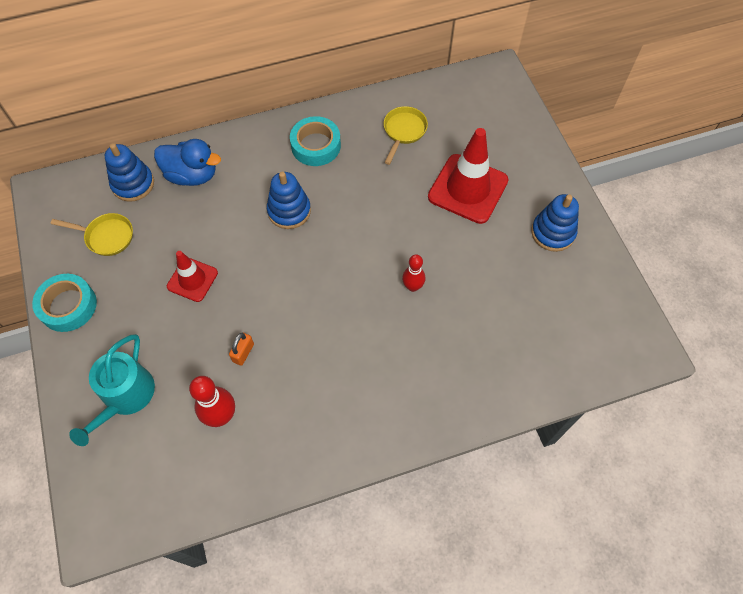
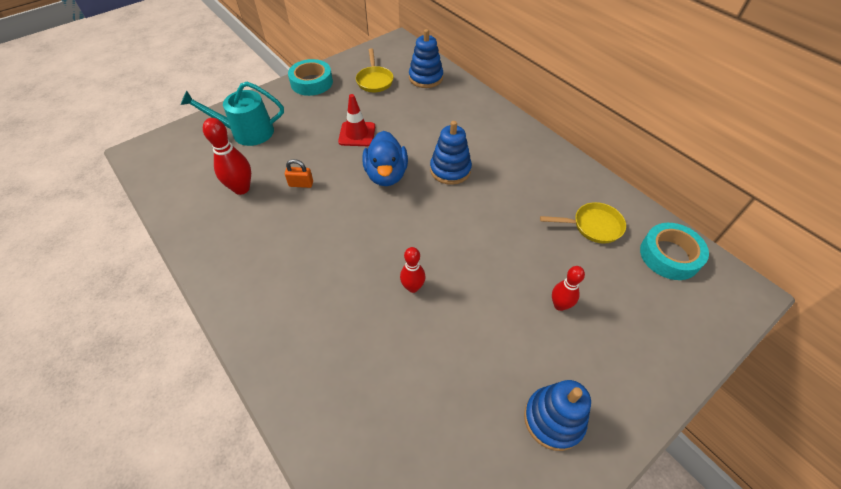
camera: 70 degrees right, 10 degrees down
(192, 175) = (451, 104): blue duck -> blue duck (386, 175)
(316, 146) = (529, 166): turquoise tape -> turquoise tape (669, 255)
(468, 189) = (560, 305): red traffic cone -> red bowling pin

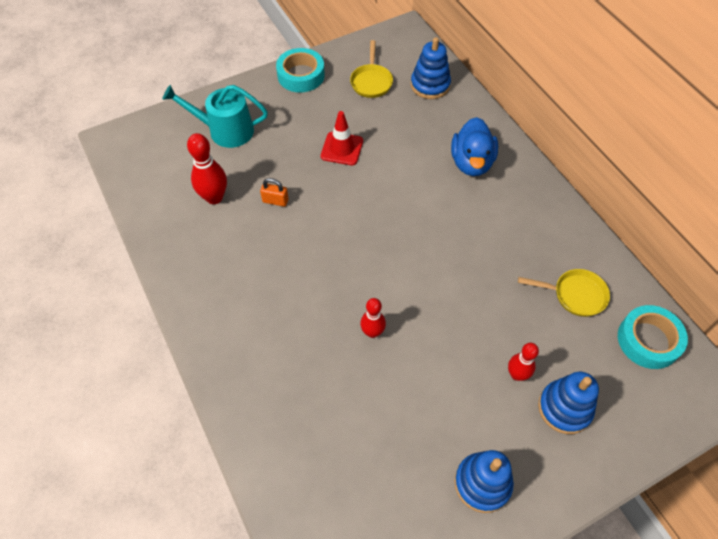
camera: 10 degrees right, 5 degrees up
(386, 175) = (366, 203): blue duck -> blue duck (471, 162)
(450, 170) = (435, 206): blue stacking toy -> blue stacking toy (564, 408)

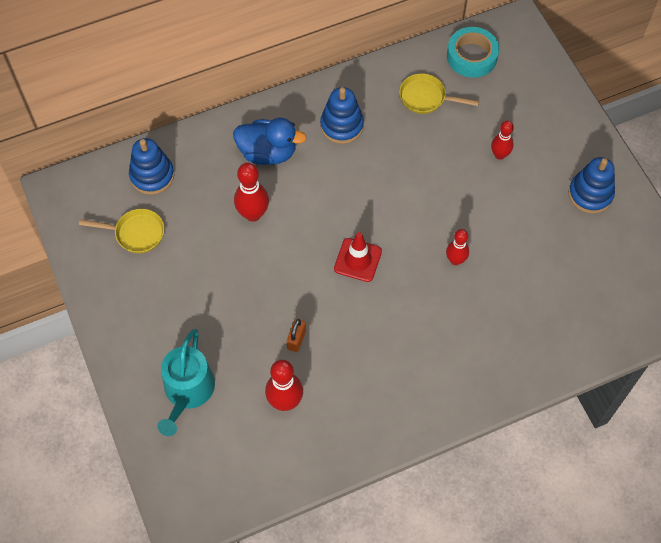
camera: 85 degrees left, 5 degrees up
(301, 75) = (111, 307): turquoise tape -> none
(342, 148) = (232, 271): red traffic cone -> red traffic cone (358, 260)
(402, 157) = (253, 214): none -> red bowling pin
(564, 408) = (529, 127): blue stacking toy -> blue stacking toy (341, 126)
(575, 295) = (426, 98): yellow pan -> yellow pan turned 90 degrees counterclockwise

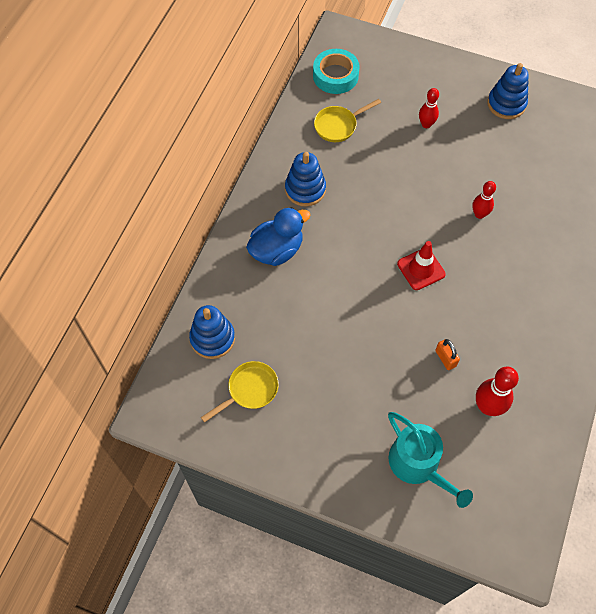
camera: 45 degrees left, 0 degrees up
(253, 214) = (316, 301): red bowling pin -> none

